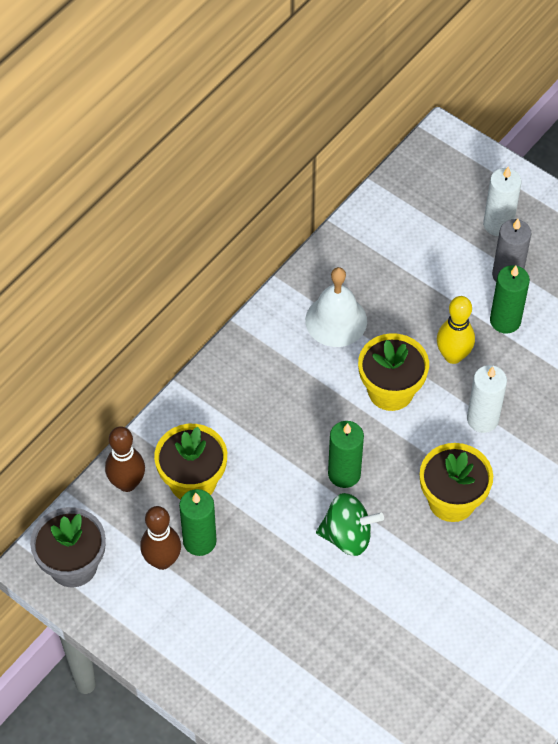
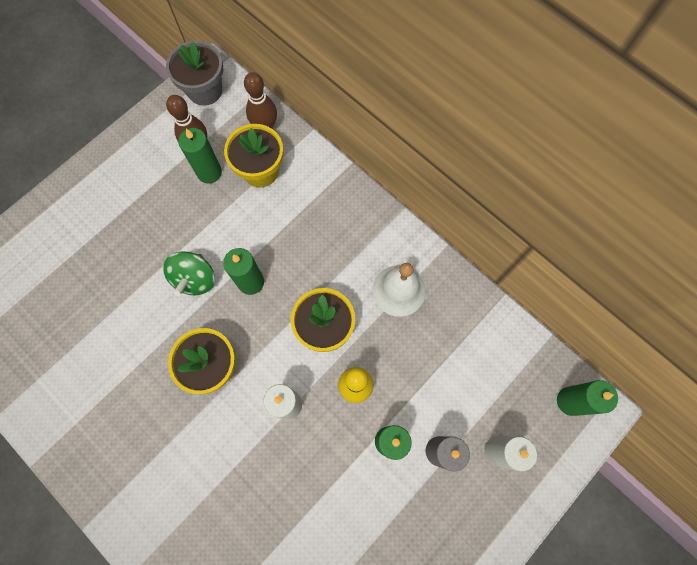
camera: 95 degrees right, 15 degrees up
(437, 164) = (570, 401): none -> green candle

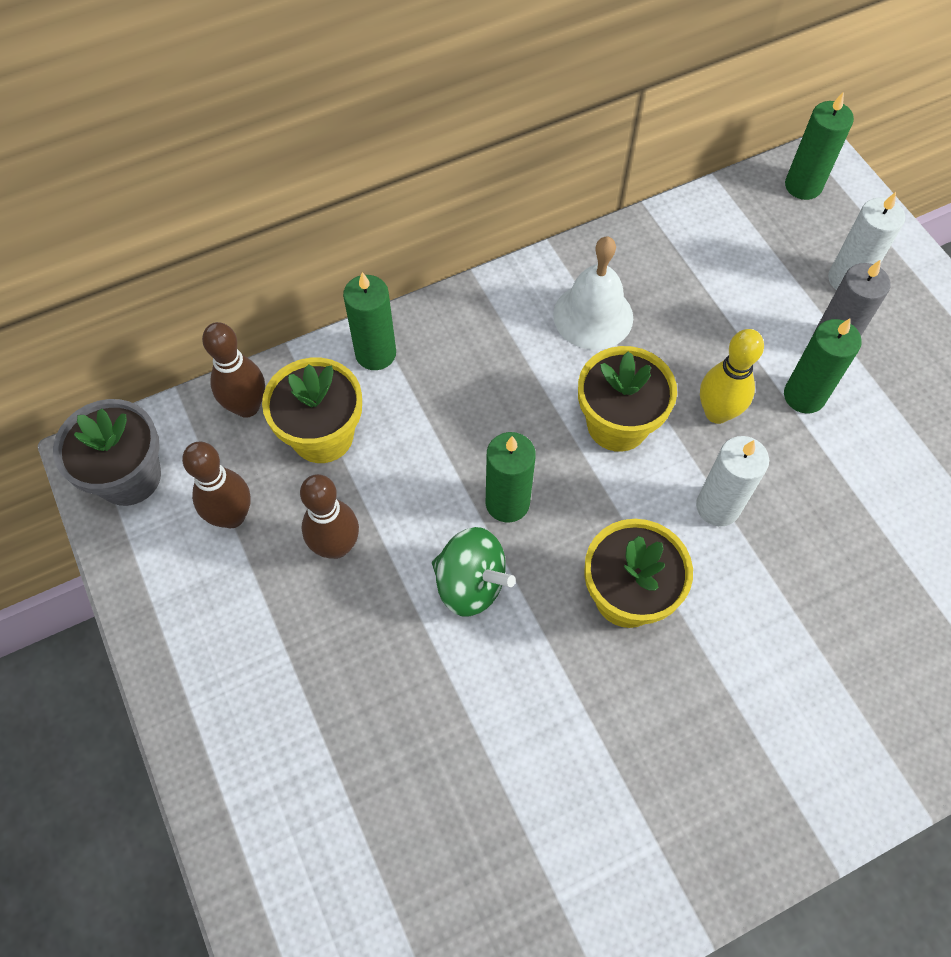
camera: 70 degrees left, 10 degrees down
(196, 203) = (336, 546): none -> brown bowling pin
(209, 172) = (288, 511): green candle -> green candle (375, 353)

